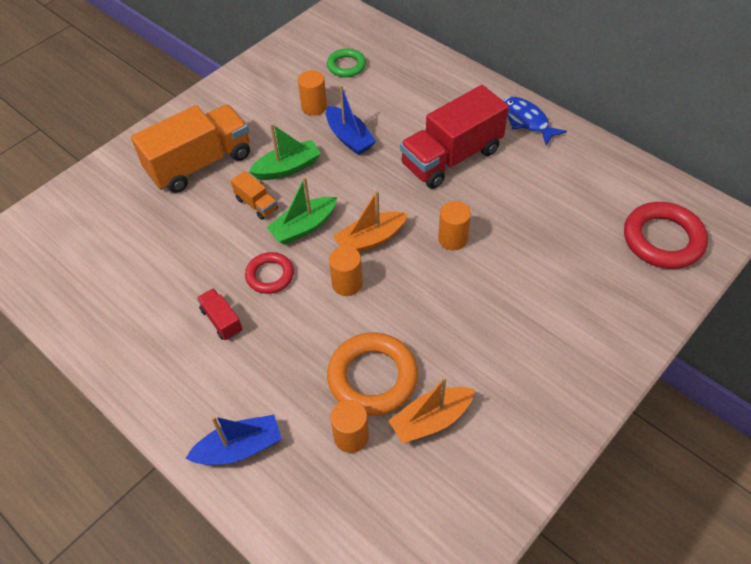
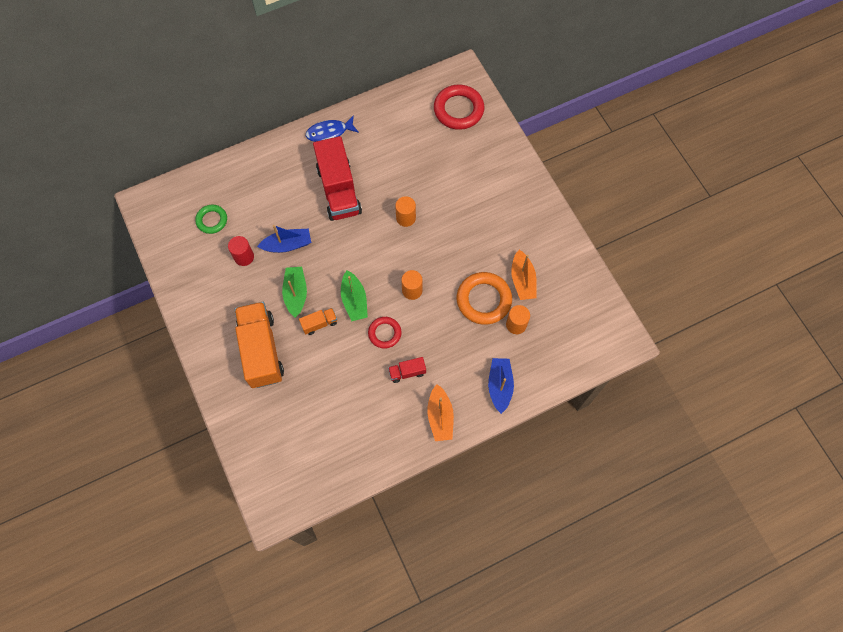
camera: 70 degrees left, 15 degrees up
(314, 107) = (244, 257): orange cylinder -> red cylinder
(370, 240) = (384, 264): orange boat -> orange boat (440, 417)

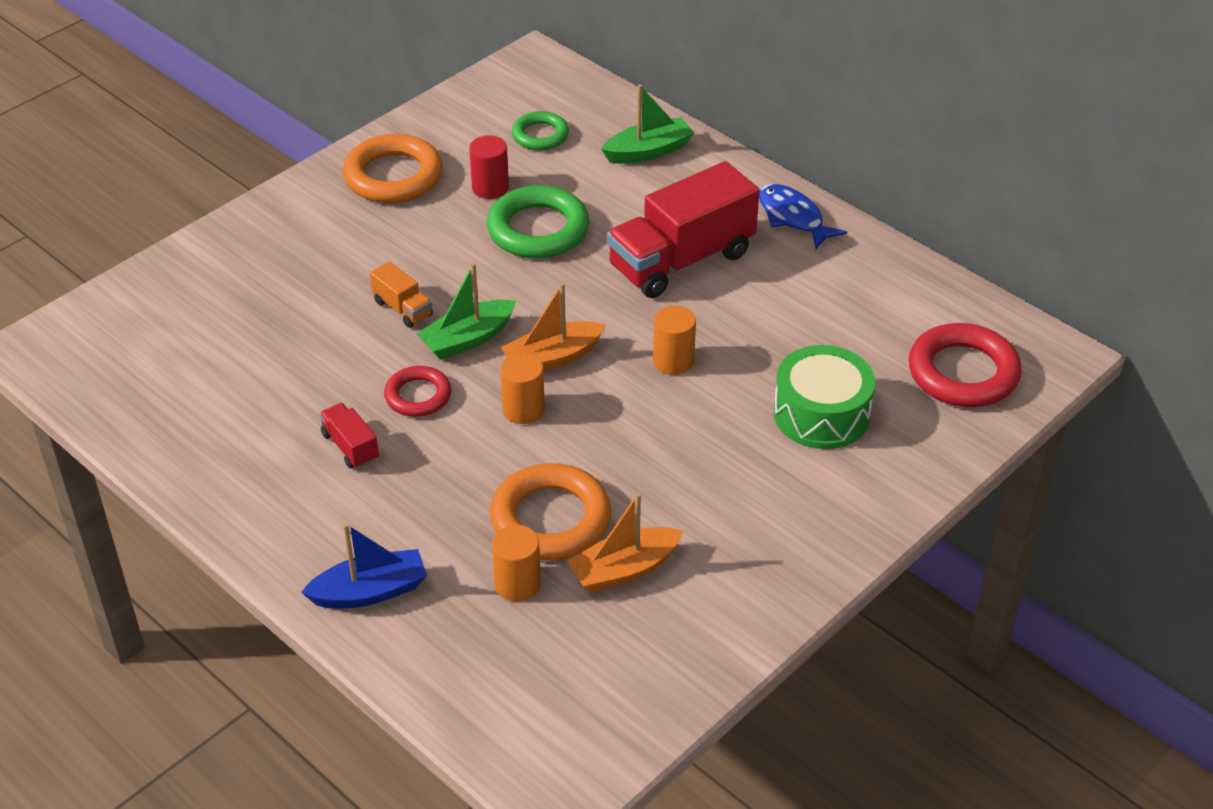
camera: 70 degrees right, 25 degrees down
(212, 300) = (393, 176): none -> orange ring
(261, 350) = (324, 255): orange truck -> none
(287, 245) = (538, 230): blue boat -> green ring
(296, 293) = (448, 265): green boat -> green boat (648, 151)
(440, 417) = (274, 517): orange boat -> orange boat (552, 358)
(462, 172) = (821, 414): none -> green drum

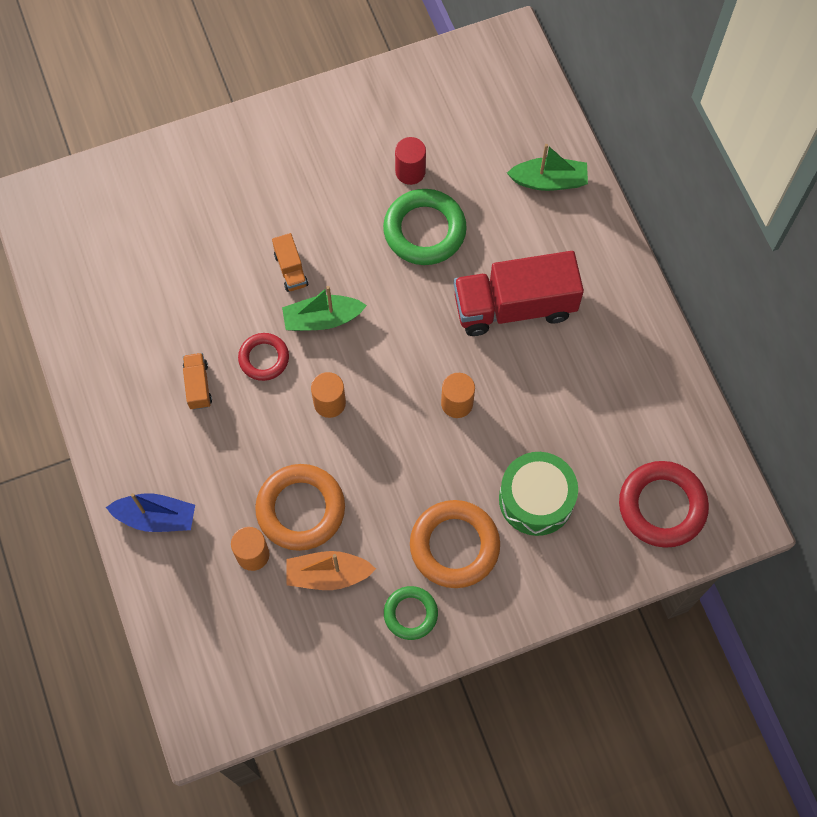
camera: 25 degrees right, 25 degrees up
(350, 447) = (198, 385): red truck -> orange truck
(393, 176) = (345, 130): orange ring -> orange ring (454, 546)
(540, 135) = (475, 130): green ring -> green ring (410, 614)
(552, 358) = (373, 363): orange boat -> none
(793, 217) = (622, 297): blue fish -> none

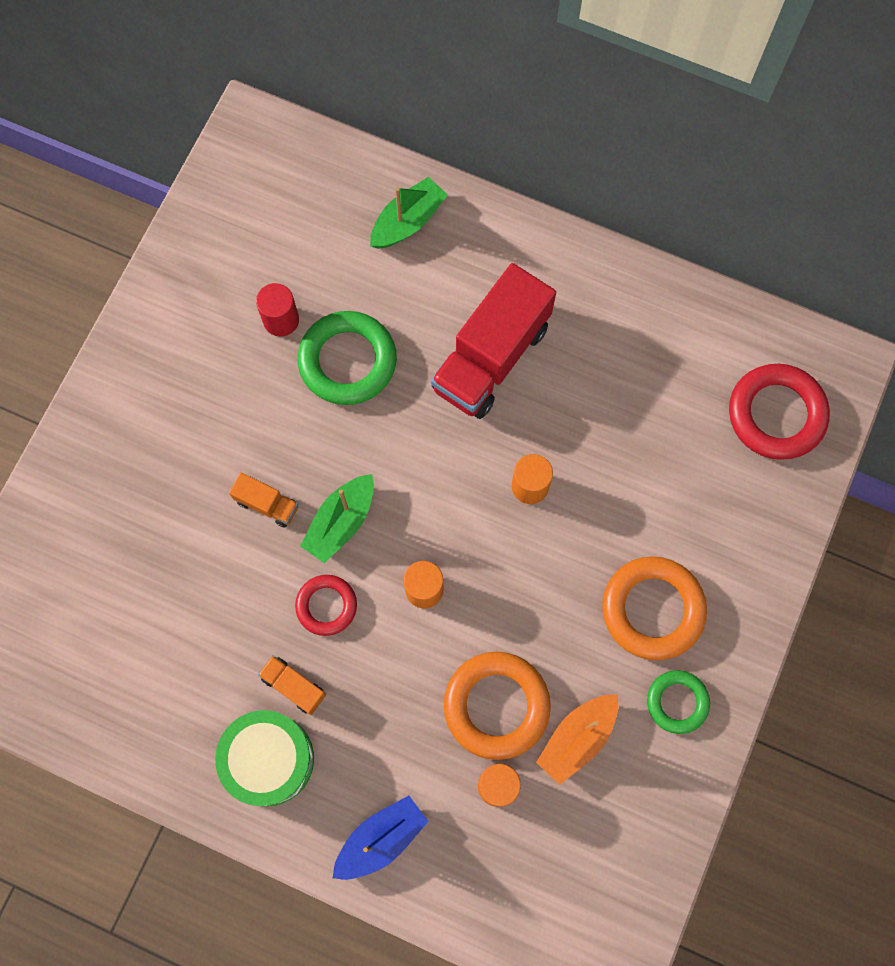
camera: 45 degrees left, 5 degrees up
(536, 499) = (675, 505): green drum -> green drum (268, 759)

